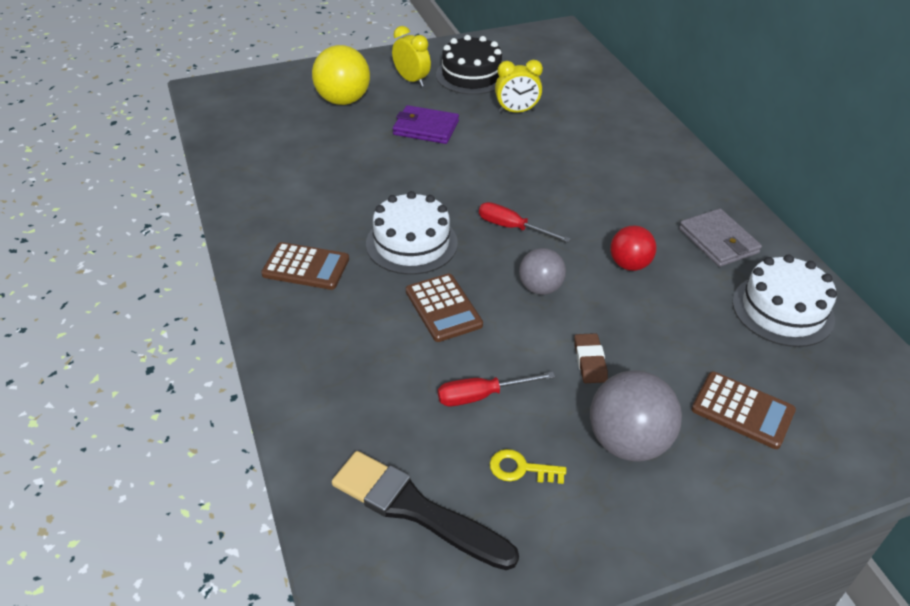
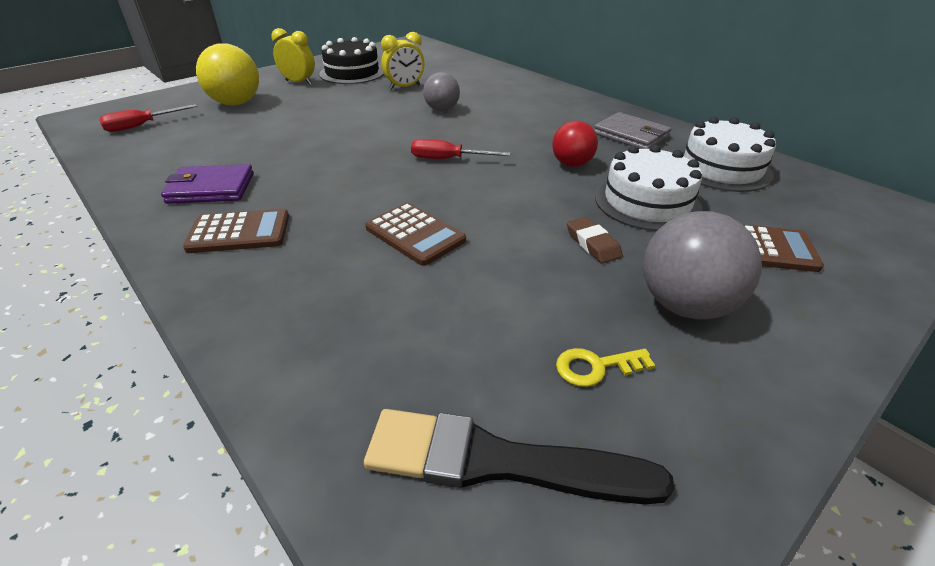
camera: 20 degrees left, 5 degrees down
(411, 243) = (353, 189): white cake -> white cake (647, 202)
(425, 128) = (327, 108): purple wallet -> purple wallet (211, 188)
(481, 396) = (503, 304): red screwdriver -> red screwdriver (141, 126)
(540, 288) = (503, 197): grey ball -> grey ball (442, 110)

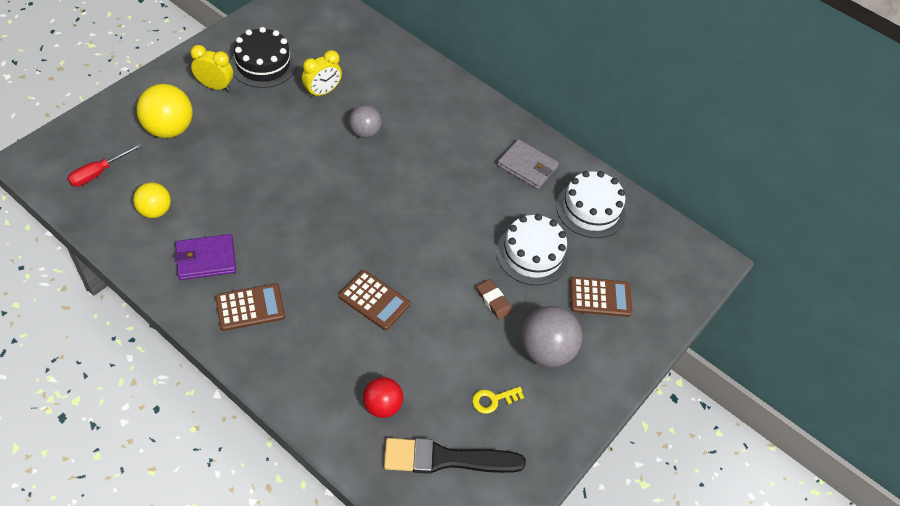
camera: 15 degrees left, 15 degrees up
(180, 151) = (155, 211): none -> yellow ball
(447, 159) = (382, 209): red screwdriver -> none
(572, 164) = (479, 210): red ball -> red ball (382, 406)

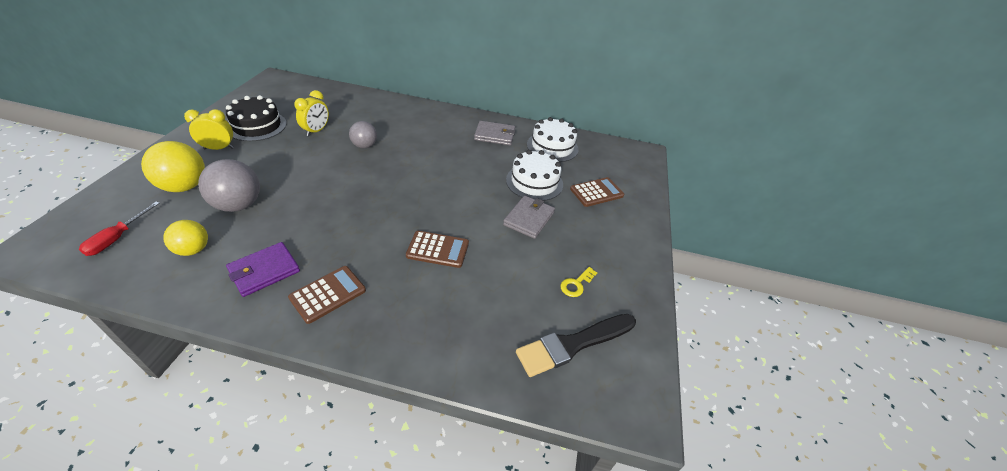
camera: 25 degrees left, 10 degrees down
(382, 406) = (494, 325): red ball -> none
(493, 301) = (529, 219): brown eraser -> grey wallet
(546, 351) = (588, 237): grey ball -> grey ball (239, 205)

